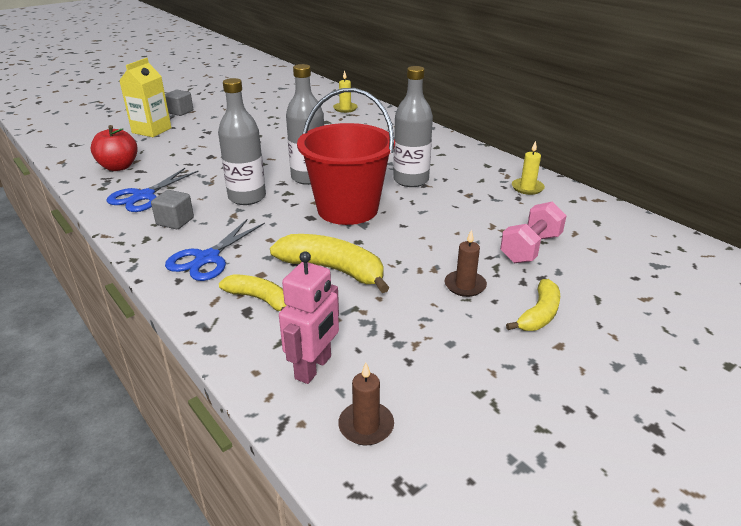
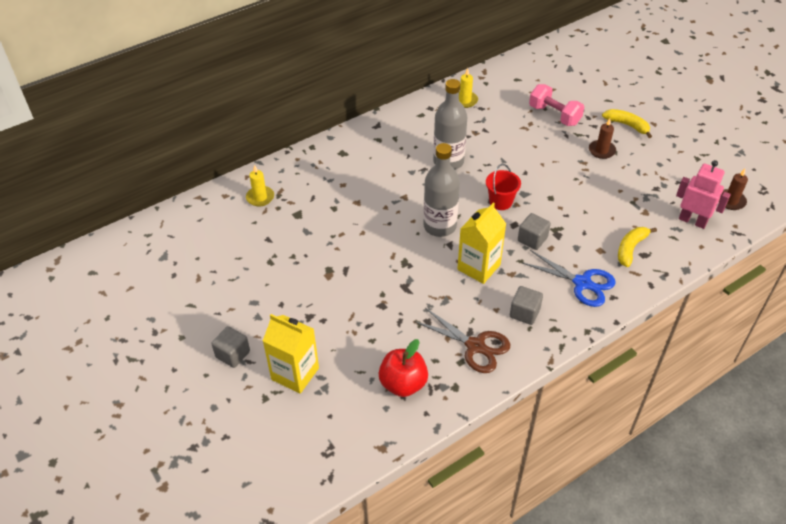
camera: 85 degrees left, 15 degrees up
(143, 196) = (475, 346): blue scissors -> brown scissors
(247, 197) = (478, 267): grey bottle -> yellow carton
(285, 228) = (532, 239): none -> grey cube
(333, 270) = (590, 211): yellow banana -> none
(347, 209) = (500, 202): red bucket -> red bucket, size x0.45

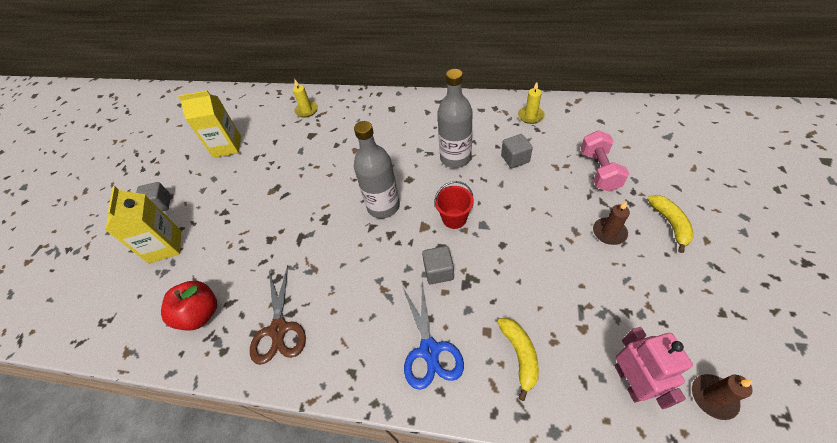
camera: 50 degrees right, 5 degrees up
(478, 267) = (367, 262): yellow carton -> yellow carton (227, 146)
(524, 313) = (348, 334): grey cube -> grey cube (515, 159)
(630, 249) = (519, 355): yellow banana -> yellow banana turned 90 degrees clockwise

